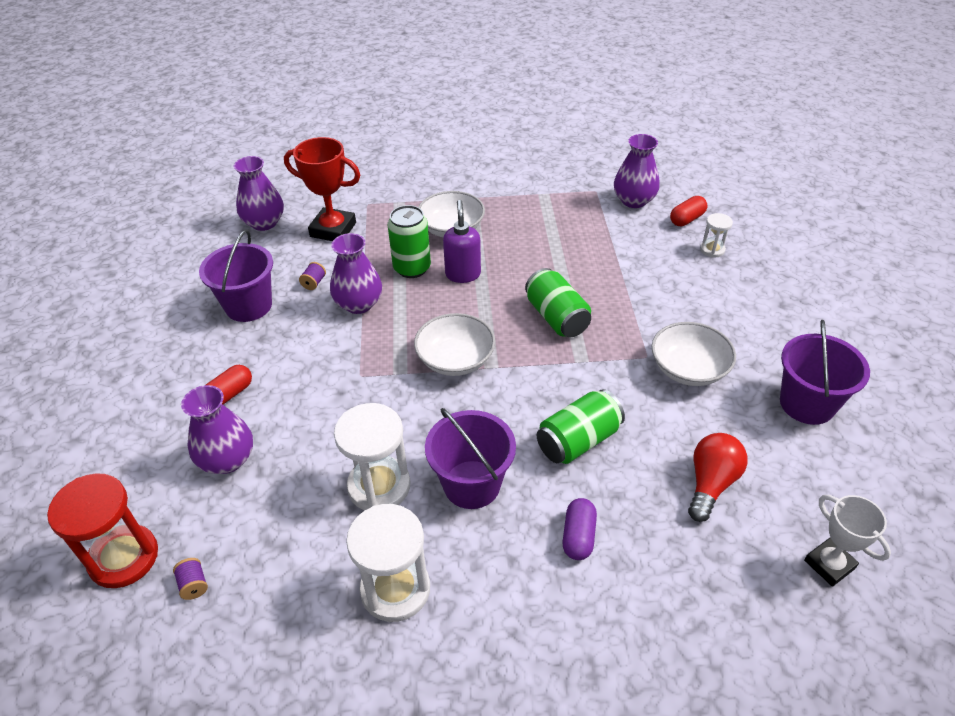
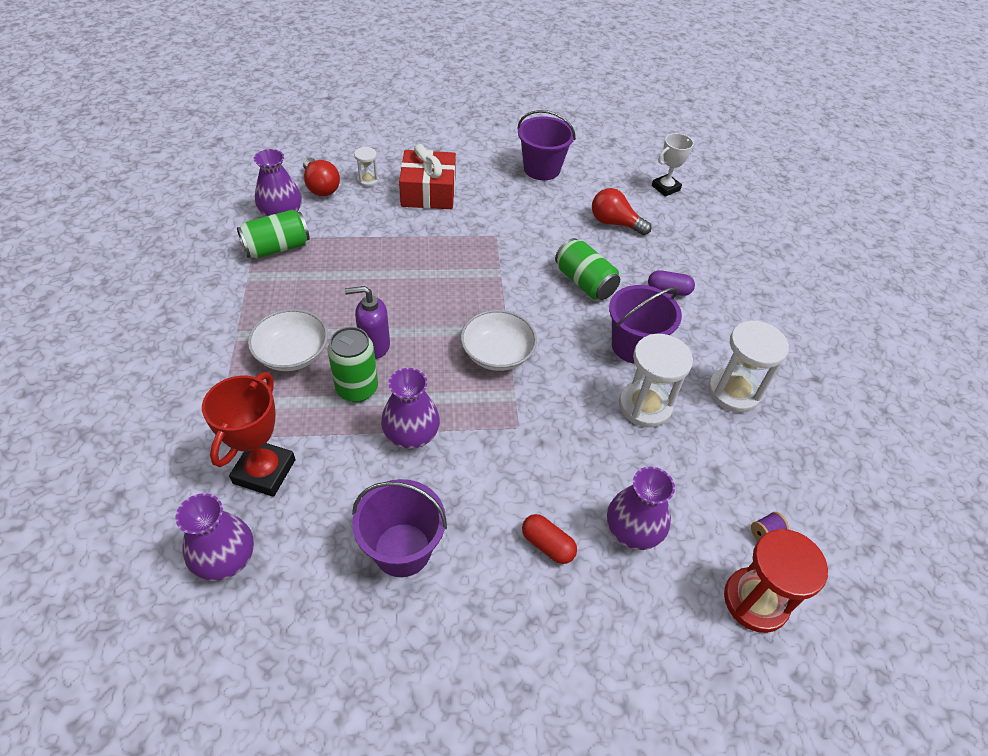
camera: 95 degrees left, 5 degrees up
(314, 283) = (368, 482): purple spool -> none
(556, 317) = (445, 282): green can -> green can (277, 248)
(687, 219) = (321, 187): red capsule -> red light bulb
(688, 369) = (509, 216): white bowl -> none
(709, 297) = (428, 192): none -> red gift

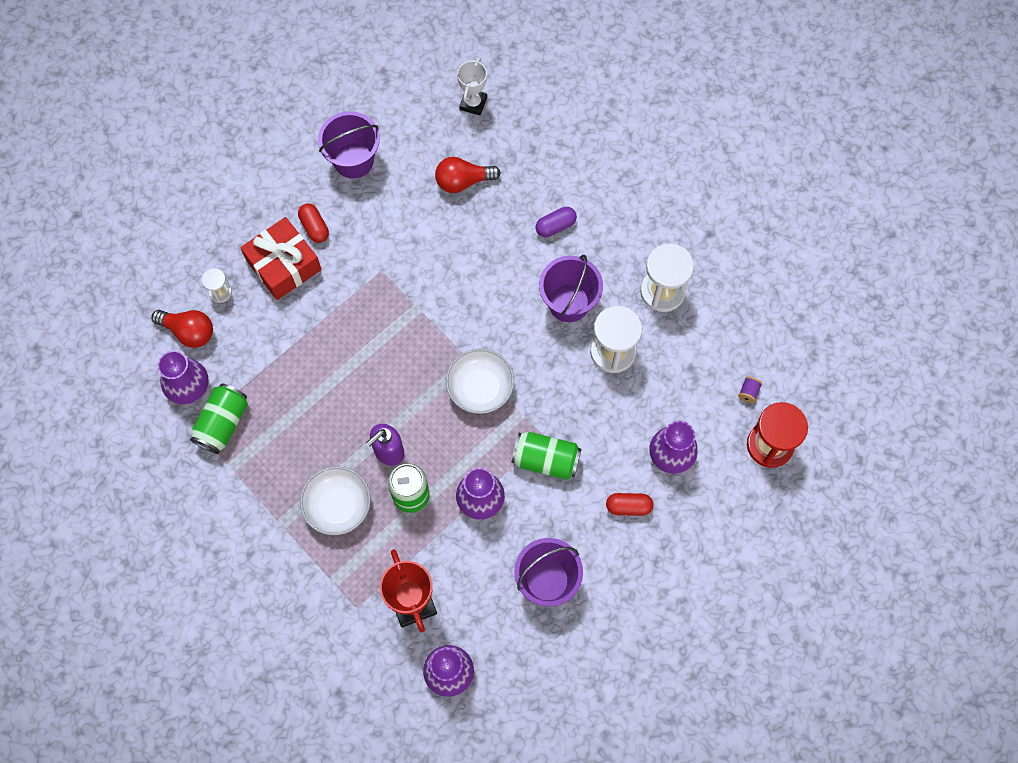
camera: 35 degrees left, 20 degrees up
(474, 186) = (314, 227): none -> red capsule
(584, 282) = (488, 267): green can -> green can (546, 460)

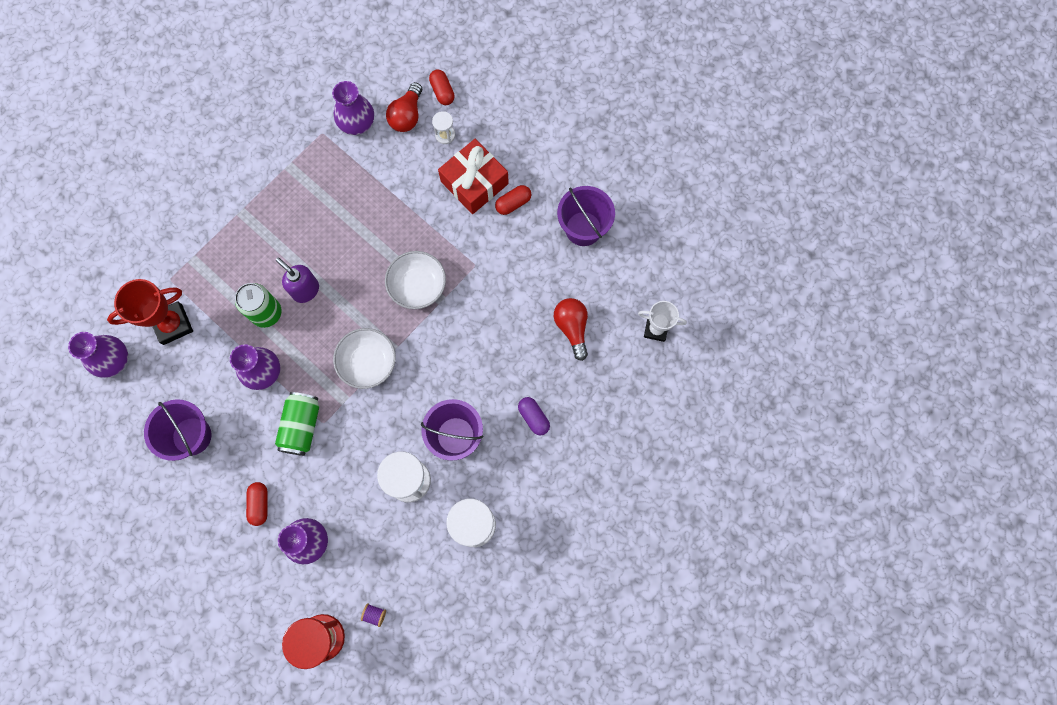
camera: 85 degrees right, 5 degrees up
(165, 291) = (442, 92): none -> red capsule
(222, 423) = (326, 154): green can -> none
(338, 505) = (256, 254): white bowl -> white bowl (417, 285)

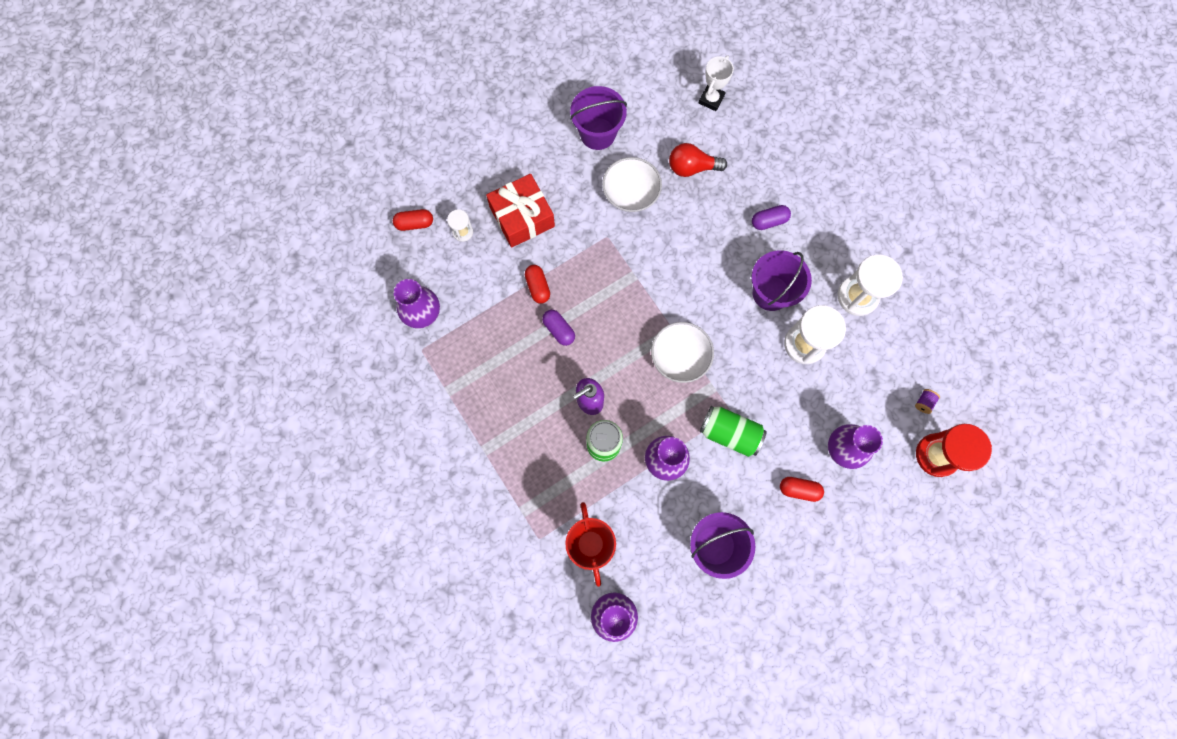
camera: 75 degrees left, 0 degrees up
(368, 245) = (559, 330): none -> purple capsule
(407, 115) = (430, 263): red light bulb -> none
(417, 285) = (614, 293): white bowl -> white bowl (631, 193)
(513, 203) = (554, 187): red capsule -> red capsule (538, 287)

